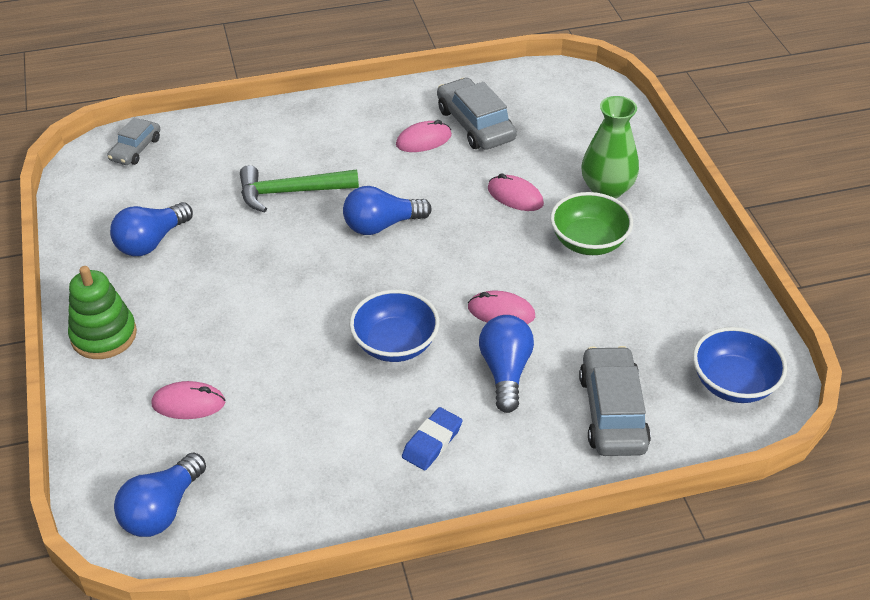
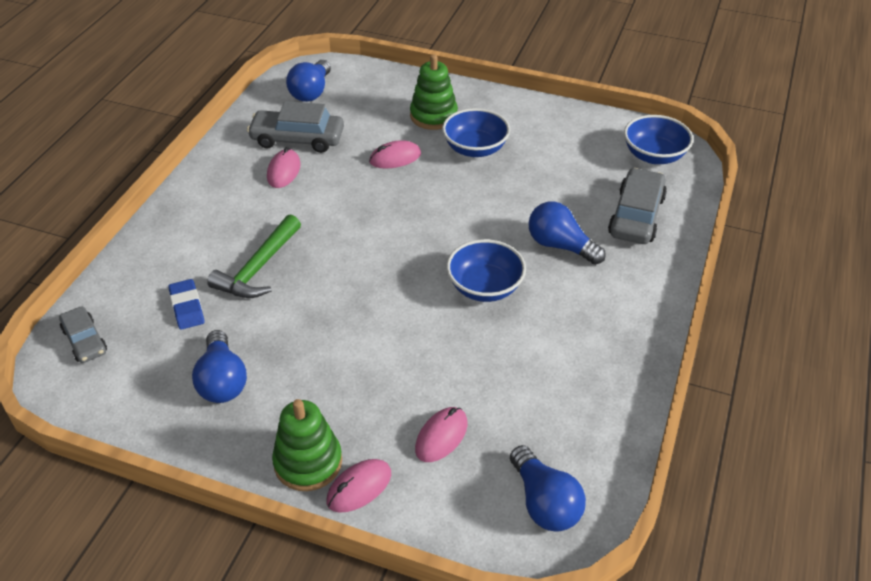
camera: 55 degrees left, 0 degrees up
(381, 225) = (353, 236): blue light bulb -> blue light bulb (311, 92)
(432, 442) = (595, 313): blue eraser -> blue eraser (187, 307)
(501, 312) = (502, 220): pink mouse -> pink mouse (359, 487)
(588, 242) = (475, 149): green bowl -> blue bowl
(607, 189) = (433, 116): green vase -> green stacking toy
(612, 412) = (636, 216): grey car -> grey car turned 75 degrees clockwise

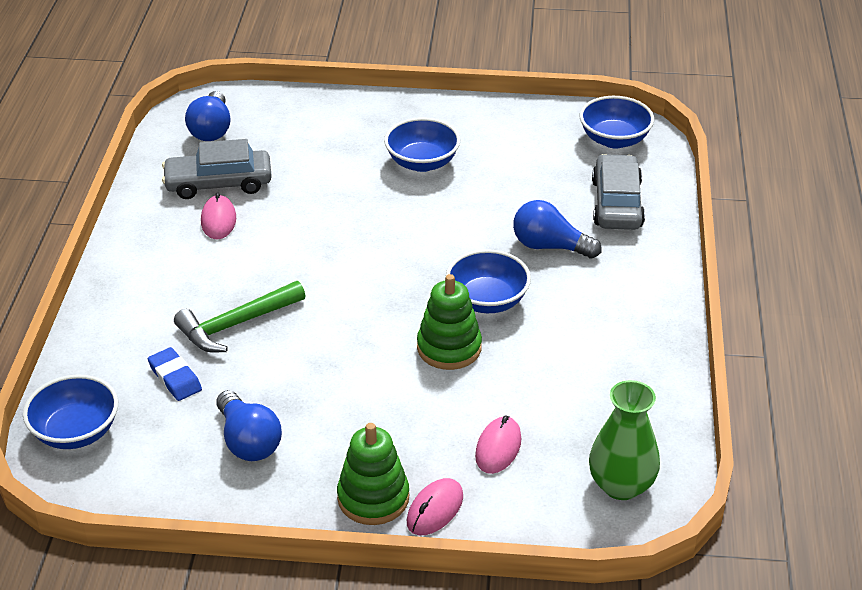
camera: 15 degrees left, 5 degrees down
(85, 341) = (76, 432): grey car -> blue bowl
(259, 268) = (236, 324): green hammer -> green hammer turned 45 degrees clockwise
(395, 158) = (338, 186): pink mouse -> none
(433, 116) = (362, 135): green stacking toy -> green stacking toy (449, 348)
(544, 503) = (621, 485): blue light bulb -> green vase

